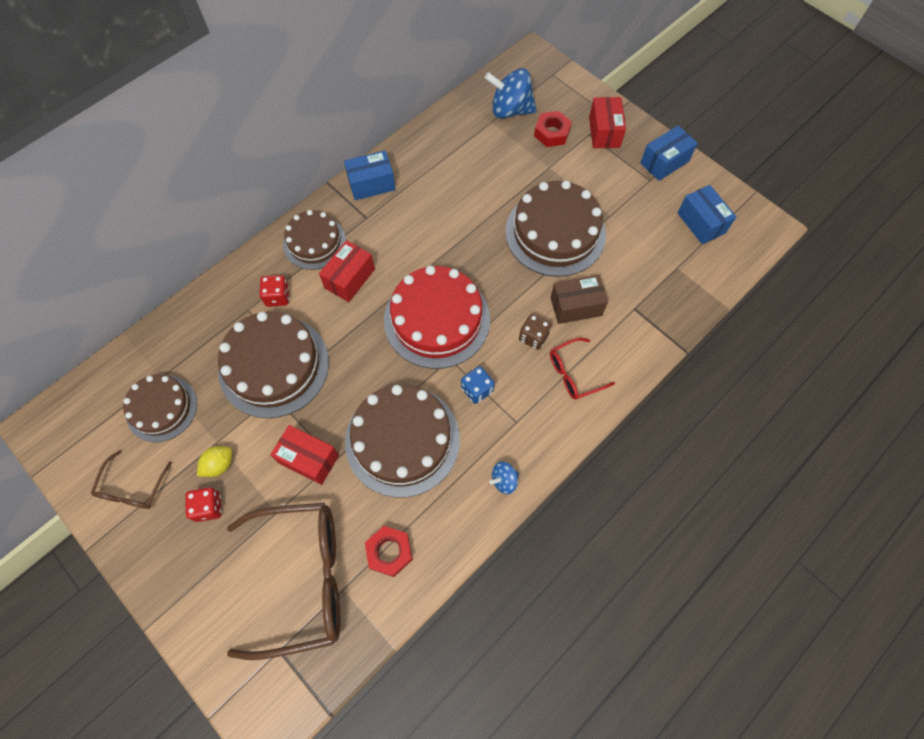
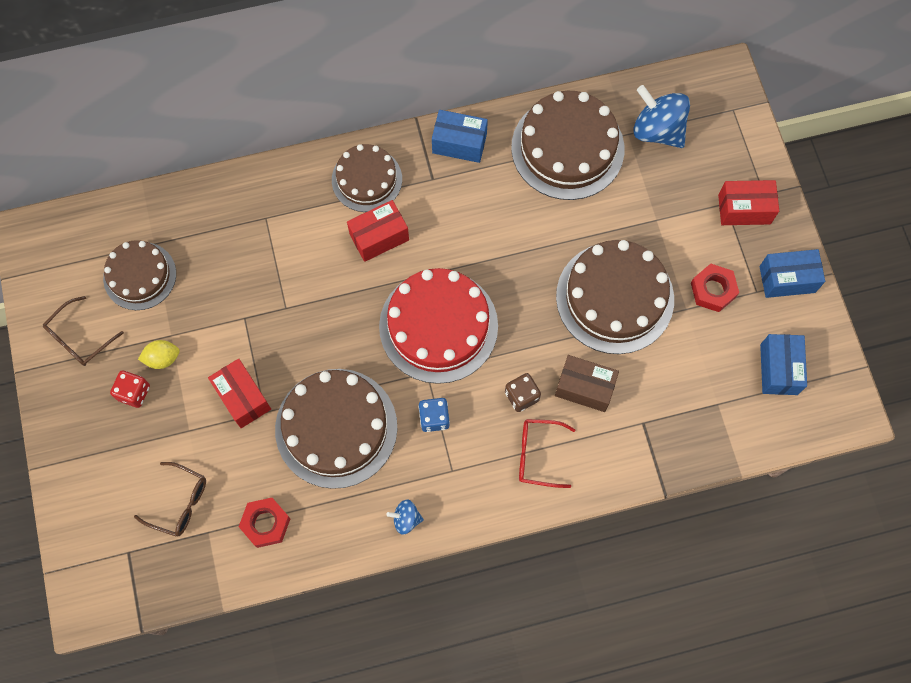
camera: 30 degrees right, 5 degrees up
(274, 366) = (260, 289): brown cake -> brown cake (567, 148)
(277, 297) = (300, 219): red dice -> none
(302, 578) = (179, 503): brown glasses -> brown glasses, size x0.49
(552, 133) = (685, 181): red nut -> red nut (713, 290)
(604, 132) = (744, 209): red box -> red box turned 60 degrees clockwise

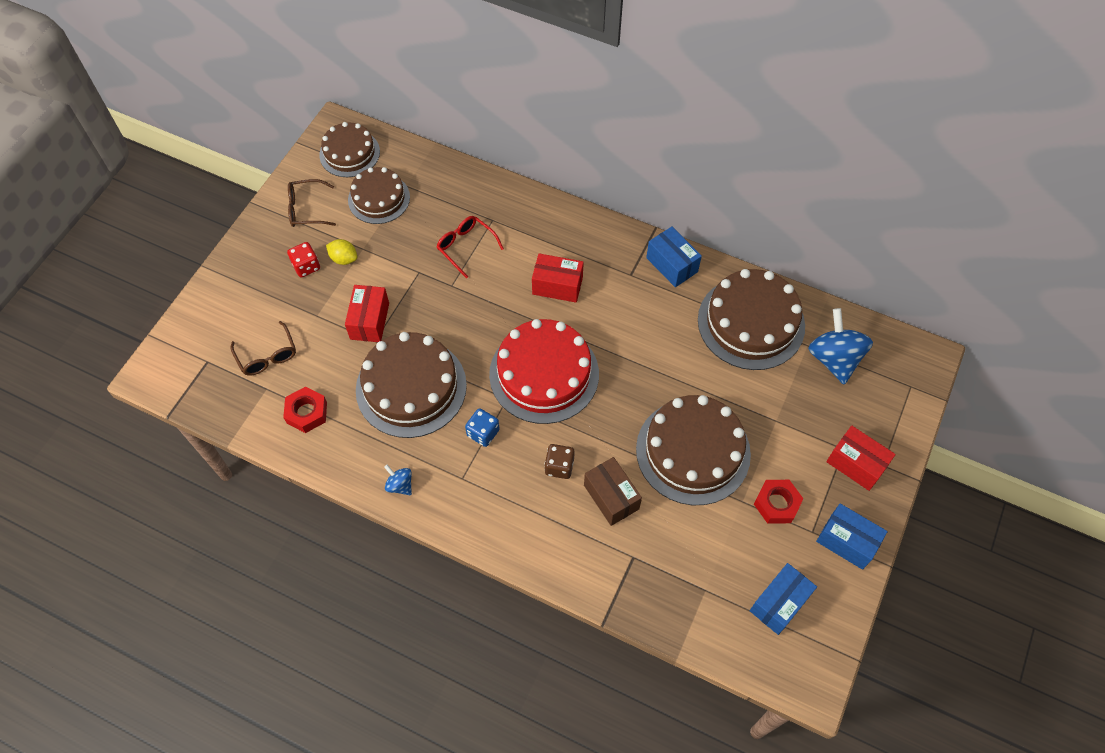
camera: 40 degrees right, 10 degrees down
(367, 179) = (584, 243): brown cake -> brown cake (349, 153)
(537, 455) = (533, 516): red glasses -> red glasses (466, 247)

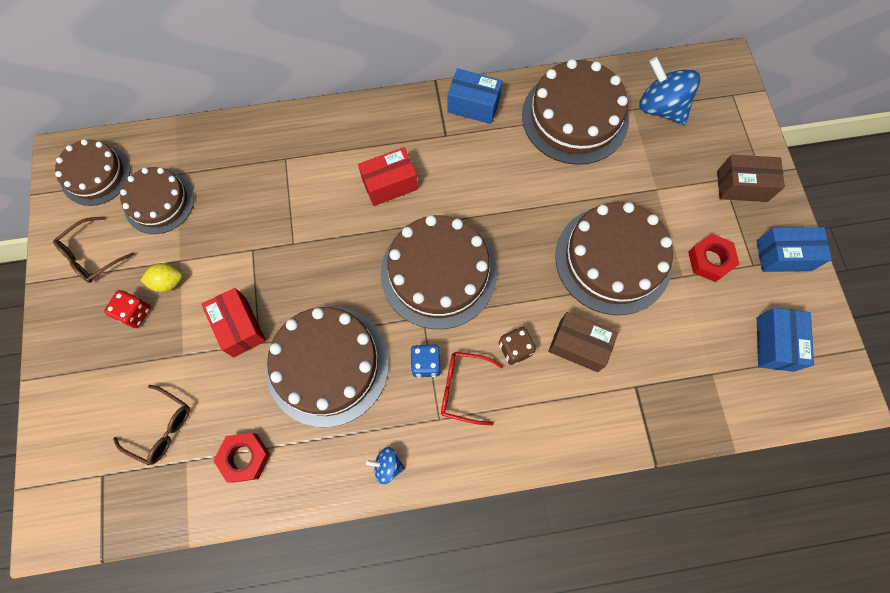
camera: 35 degrees left, 10 degrees up
(466, 247) = (279, 198): red glasses -> red glasses (463, 388)
(544, 374) = (438, 273): red cake -> brown cake
(856, 464) = (742, 186): red box -> brown box

